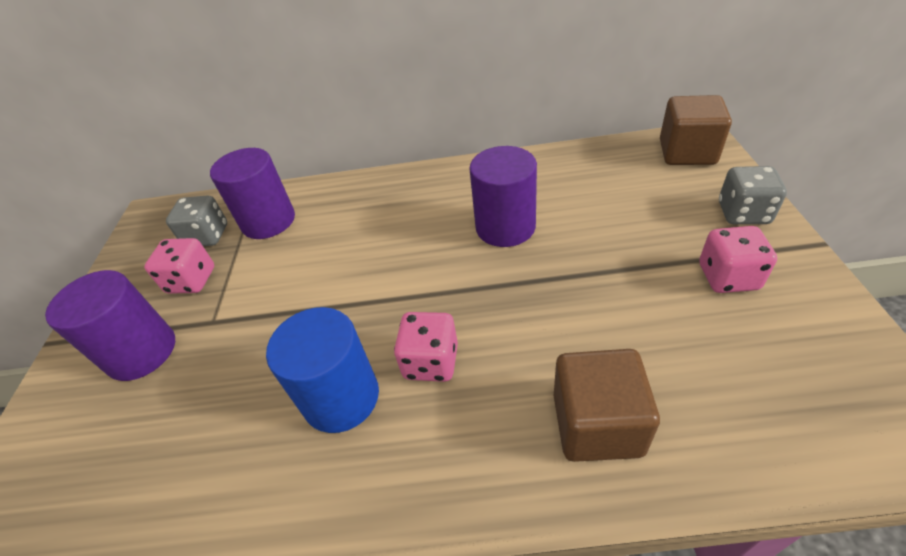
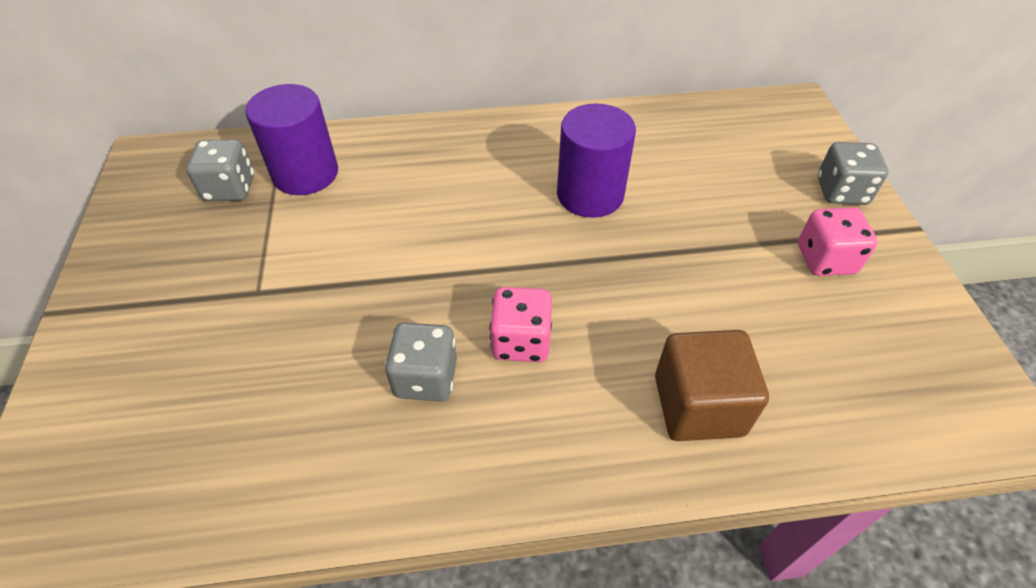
camera: 10 degrees left, 5 degrees up
(142, 352) = (176, 325): purple cylinder -> none
(192, 281) = (221, 243): pink dice -> none
(341, 397) = (426, 378): blue cylinder -> grey dice
(687, 152) = (784, 119): brown cube -> none

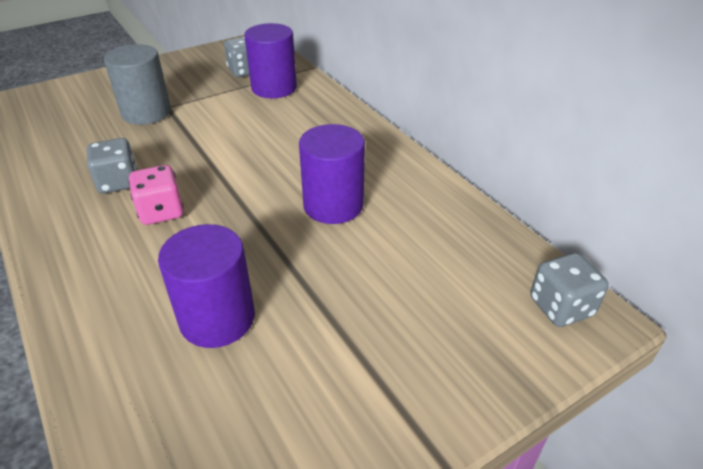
camera: 65 degrees right, 10 degrees down
(254, 319) = (146, 112): none -> grey cylinder
(698, 405) = (123, 317): brown cube -> none
(727, 325) = (217, 318): none -> purple cylinder
(825, 259) = (339, 380): pink dice -> none
(841, 191) = (463, 381): grey dice -> grey dice (561, 307)

